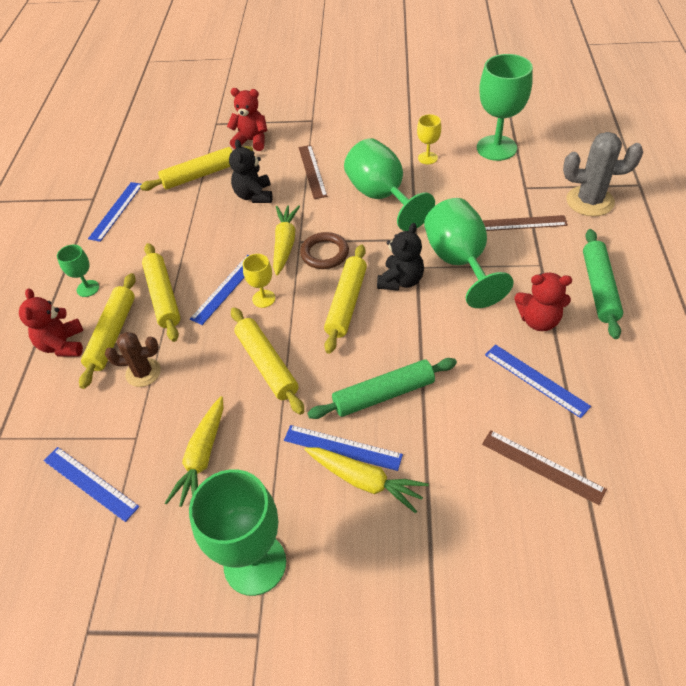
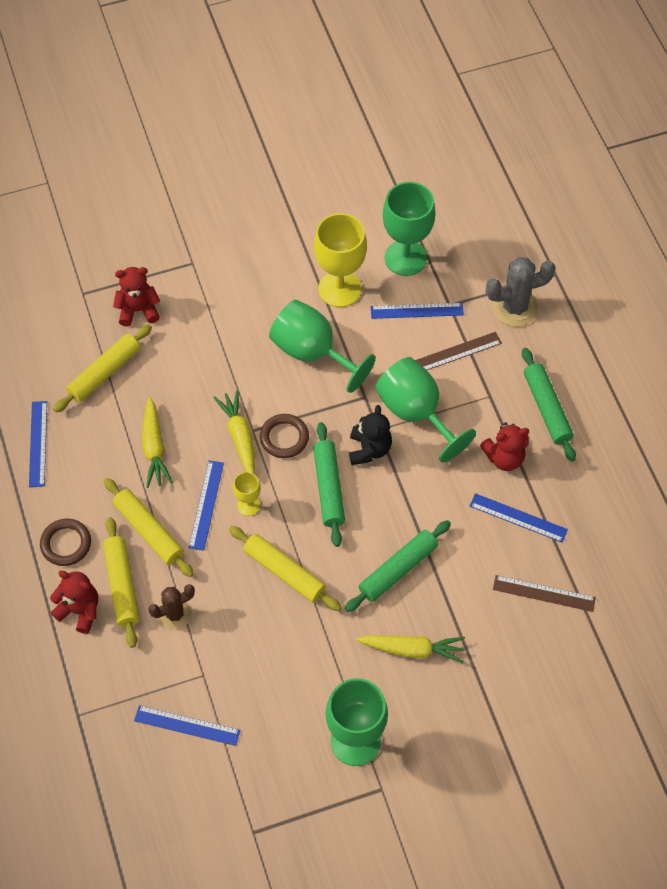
camera: 25 degrees left, 10 degrees up
(63, 345) = (80, 610): red teddy bear -> red teddy bear turned 150 degrees clockwise
(88, 288) = (66, 544): green goblet -> brown ring
(202, 457) = (270, 673): yellow carrot -> yellow carrot (154, 448)
(254, 196) = (178, 385): black teddy bear -> none
(312, 171) = (225, 337): brown ruler -> none
(342, 447) = (383, 627): blue ruler -> blue ruler (417, 311)
(346, 303) = (328, 488): yellow rolling pin -> green rolling pin
(427, 158) = (340, 289): yellow goblet -> yellow goblet, size x2.04

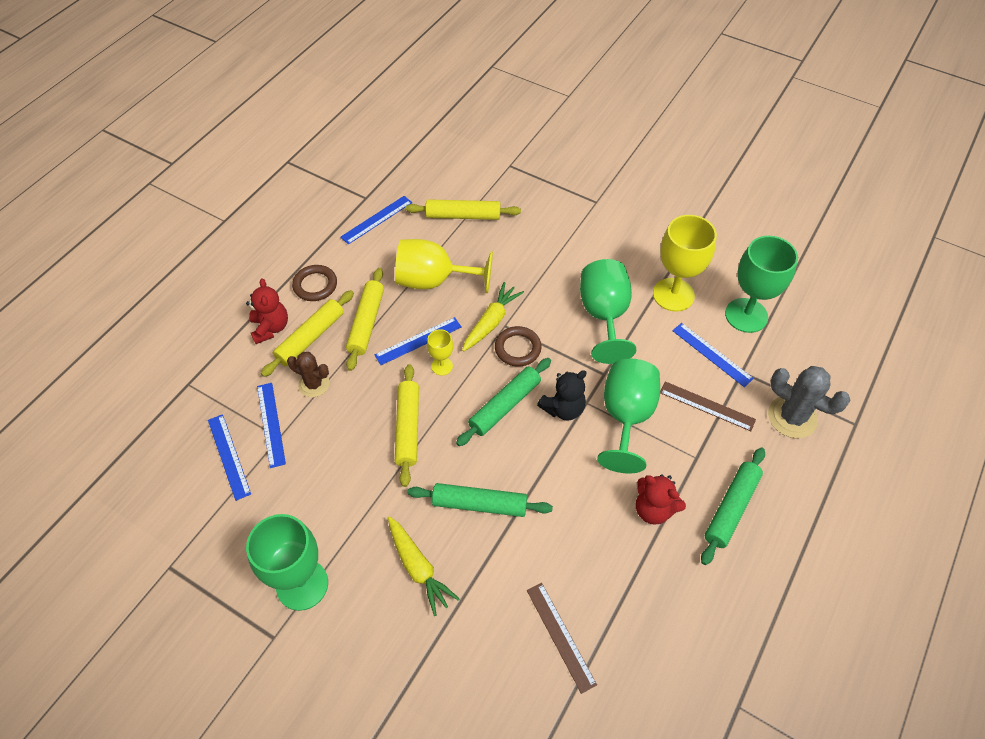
camera: 50 degrees right, 5 degrees down
(138, 310) = (528, 200): red teddy bear -> none
(154, 448) = (434, 281): yellow carrot -> yellow goblet
(518, 518) = (610, 561): blue ruler -> blue ruler (271, 424)

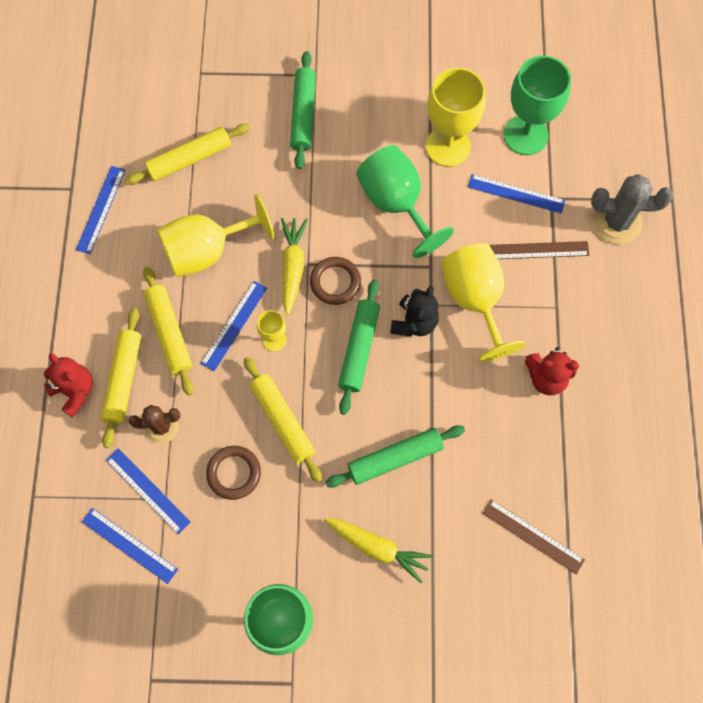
camera: 30 degrees left, 15 degrees up
(315, 285) = (88, 319): brown ring -> brown ring (234, 473)
(626, 417) = (475, 300): green goblet -> yellow goblet
(731, 508) = (610, 340): green rolling pin -> green rolling pin (303, 114)

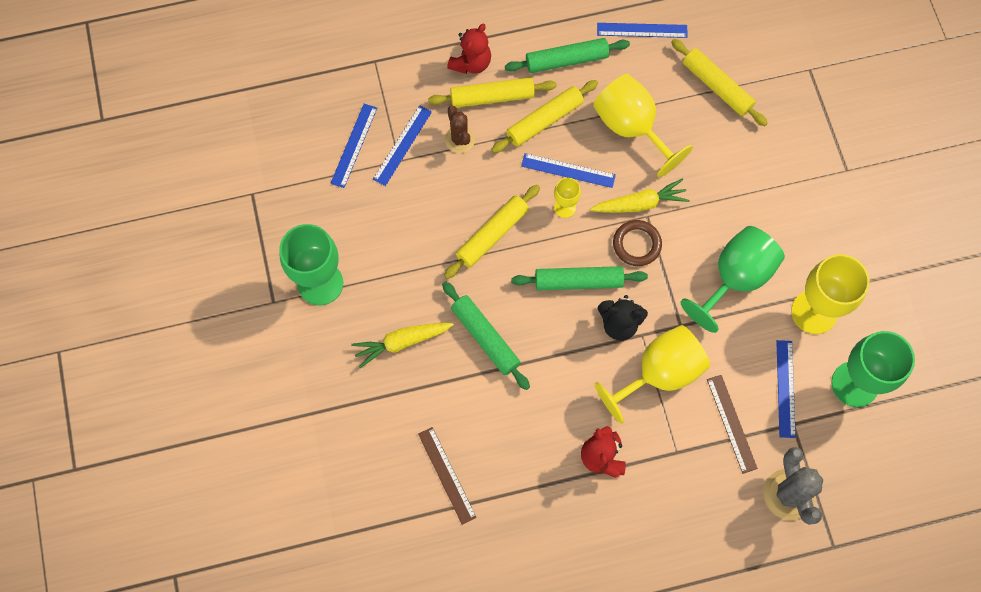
camera: 75 degrees right, 0 degrees up
(234, 473) = (435, 208): brown ring -> none
(303, 114) = (799, 171): green rolling pin -> green rolling pin (566, 60)
(377, 547) = (402, 342): yellow carrot -> yellow carrot turned 60 degrees clockwise
(533, 536) = (446, 475): brown ruler -> brown ruler turned 45 degrees counterclockwise

